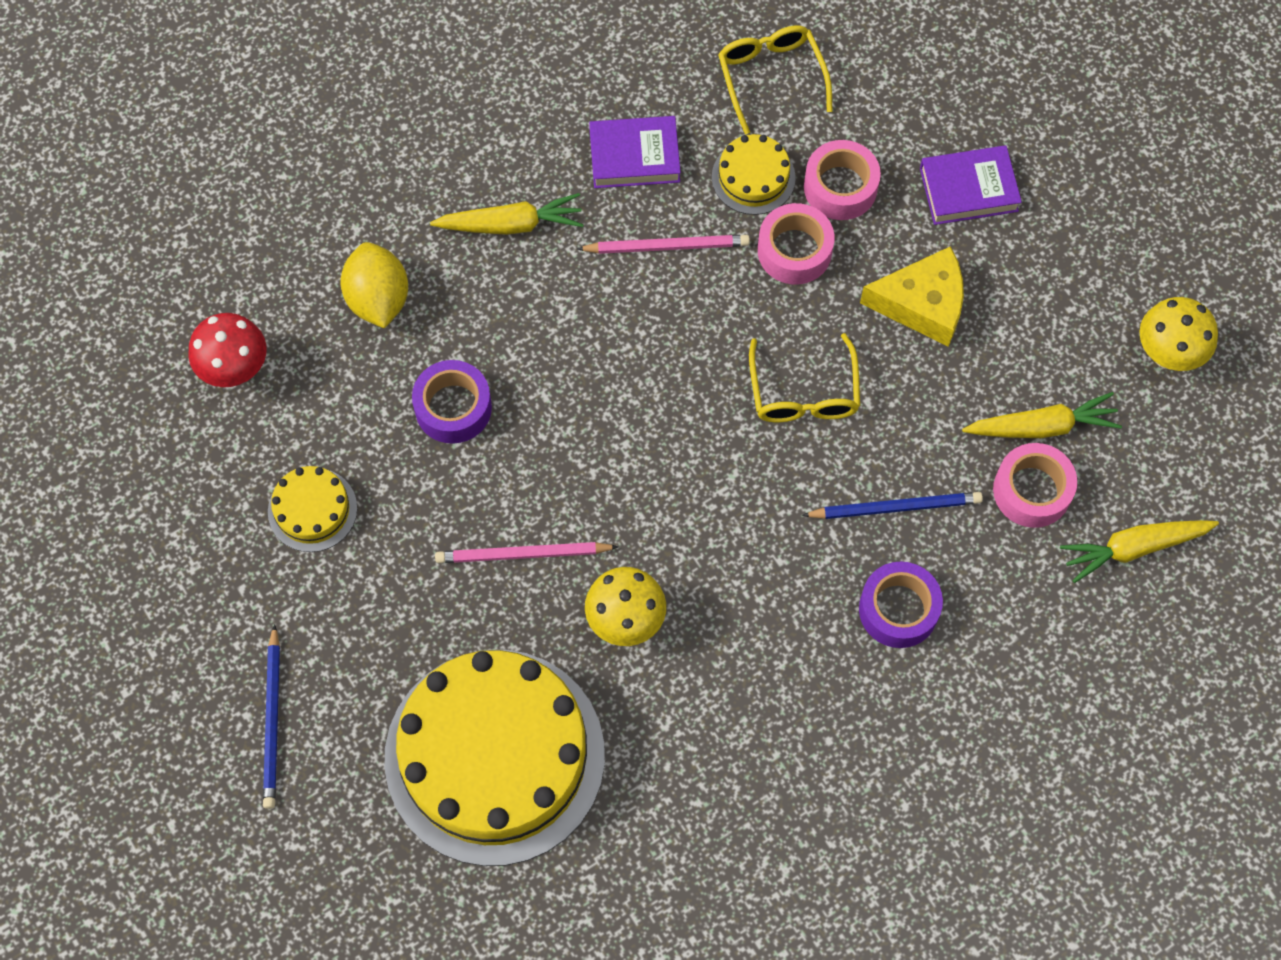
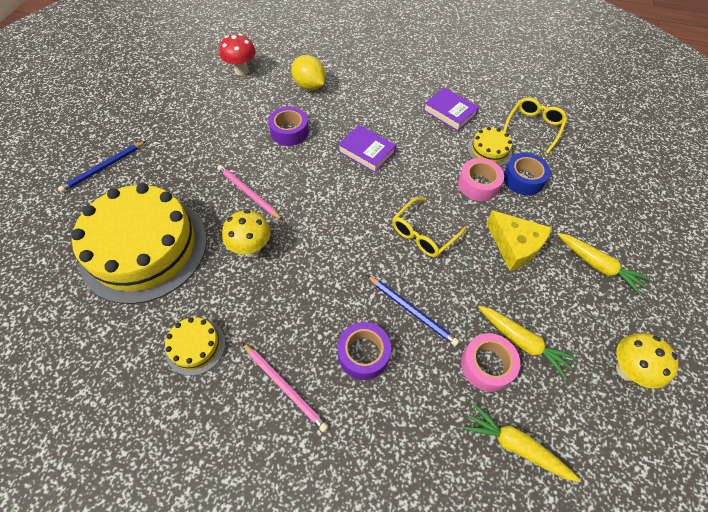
camera: 45 degrees right, 10 degrees down
(312, 510) = (206, 122): yellow cake -> yellow cake (195, 346)
(378, 299) = (309, 86): yellow lemon -> yellow lemon turned 75 degrees counterclockwise
(511, 224) = (380, 99): yellow carrot -> yellow carrot (597, 265)
(666, 246) = (428, 145): pink pencil -> pink pencil (284, 386)
(840, 187) = (523, 179): pink tape -> blue tape
(968, 189) = (583, 222): purple book -> purple book (366, 152)

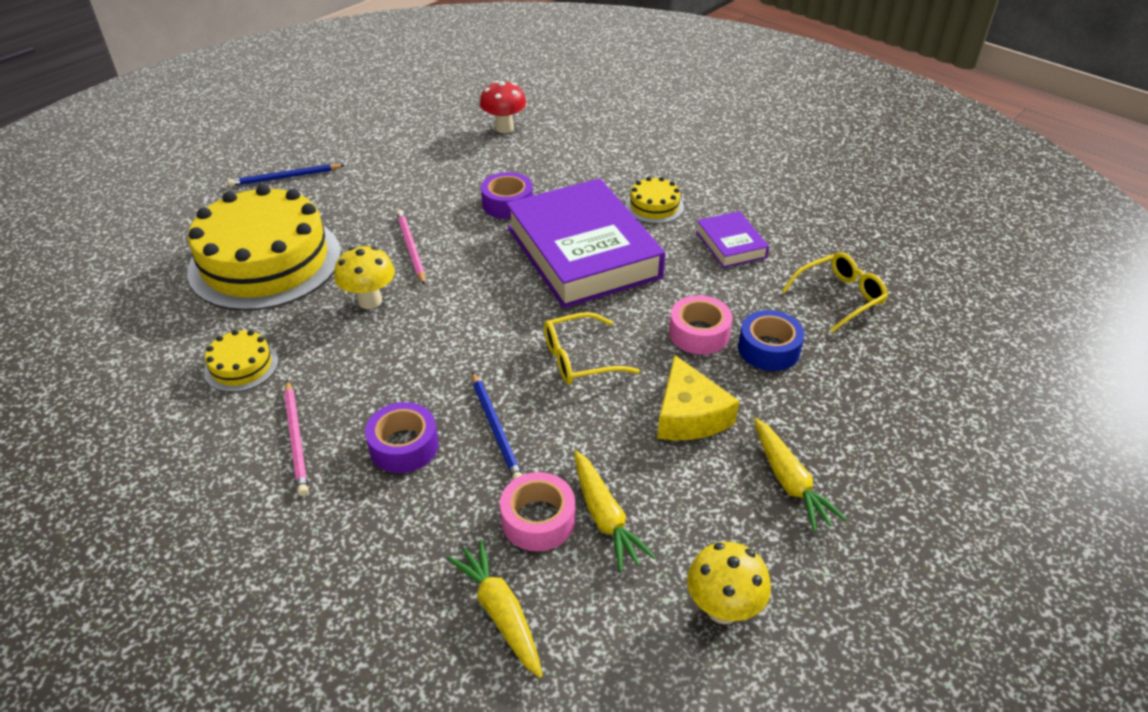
camera: 30 degrees right, 15 degrees down
(309, 86) = (571, 165): yellow lemon -> none
(366, 152) = (582, 252): purple book -> purple book, size x2.19
(489, 150) = (749, 302): yellow cake -> yellow cake (654, 206)

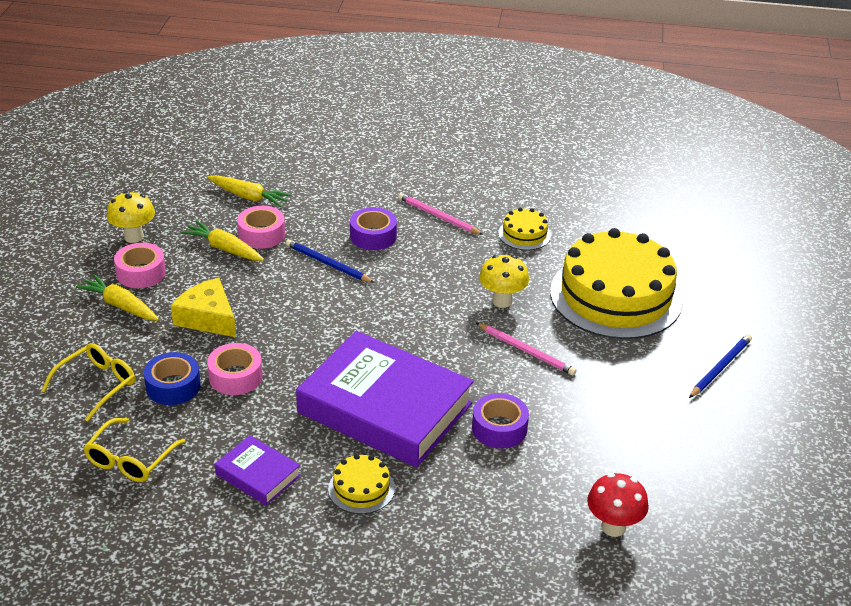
camera: 145 degrees right, 5 degrees down
(579, 359) = (312, 323): yellow glasses -> yellow glasses (97, 384)
(741, 527) = (141, 273): none -> pink tape

